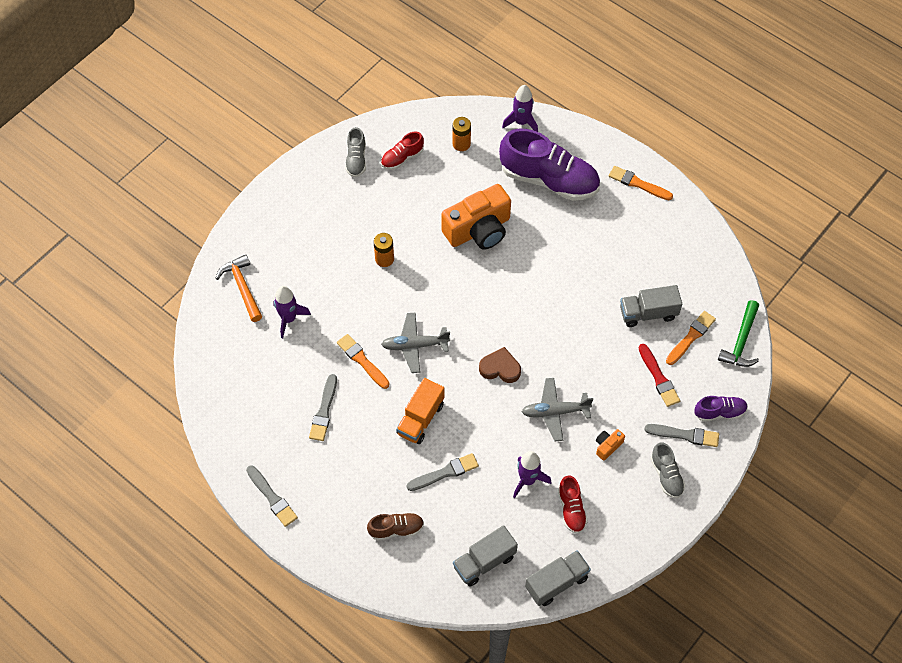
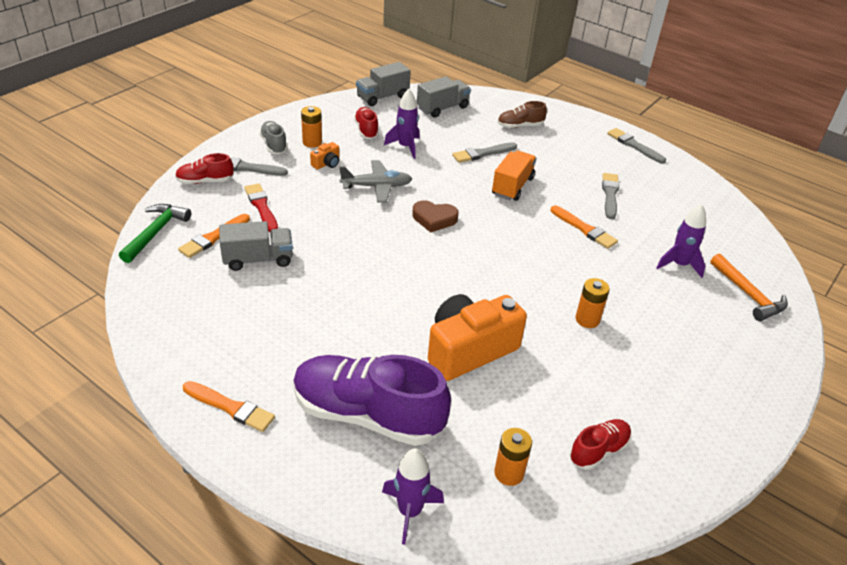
camera: 175 degrees right, 20 degrees down
(356, 160) = (668, 448): grey shoe -> none
(415, 345) = (530, 239): grey plane -> none
(627, 482) = (312, 142): none -> orange battery
(719, 412) = (205, 181): purple shoe -> red shoe

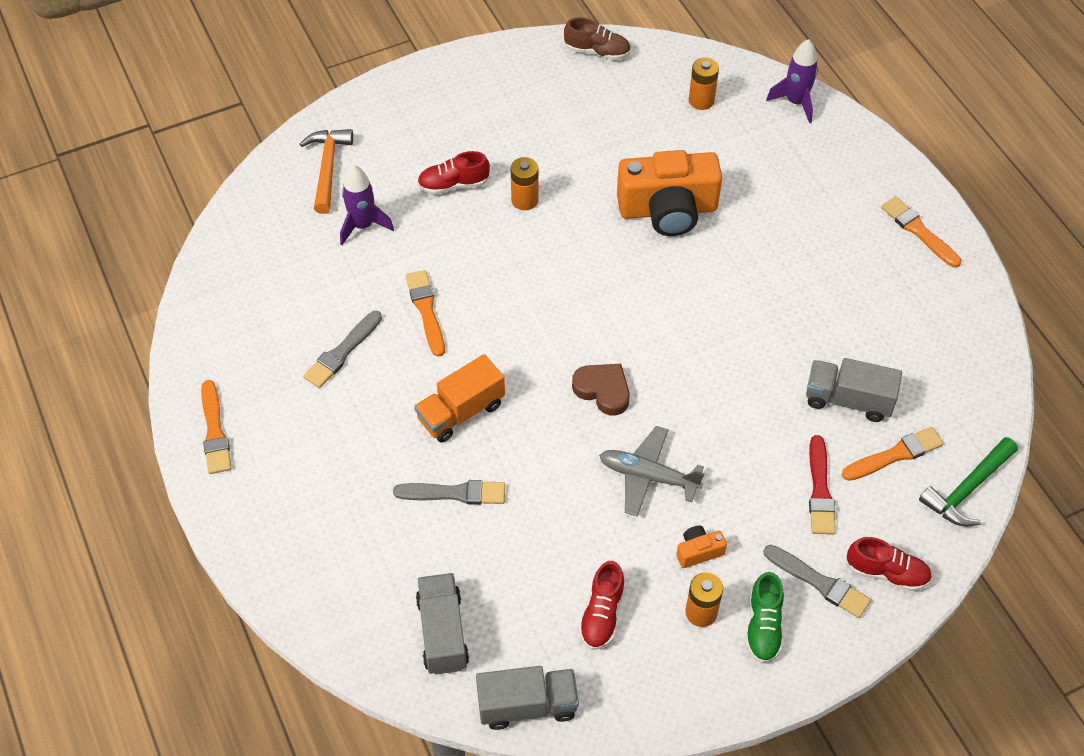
camera: 150 degrees left, 15 degrees up
(274, 145) = (763, 626): grey shoe -> green shoe
(367, 415) = (796, 183): purple shoe -> none
(405, 147) = (561, 550): purple rocket -> none
(442, 108) = (443, 632): grey truck -> grey truck turned 90 degrees clockwise
(520, 126) = (349, 538): brown shoe -> brown shoe (597, 51)
(598, 451) = (615, 91): red shoe -> red shoe (453, 184)
(634, 145) = (214, 431): grey brush -> orange brush

